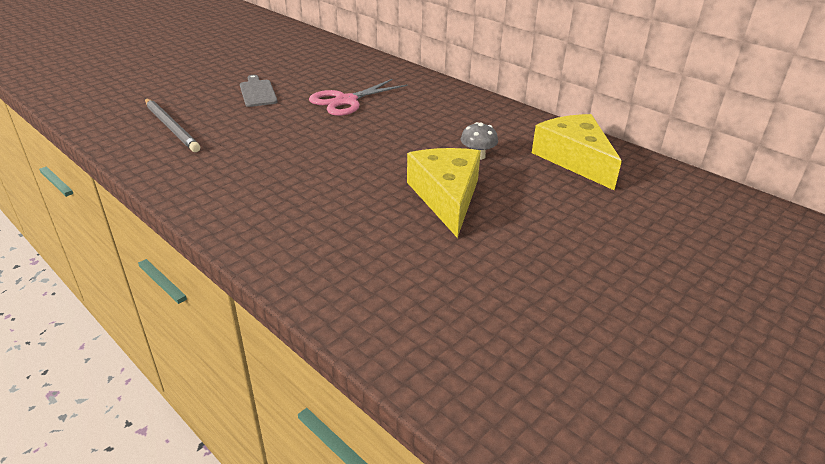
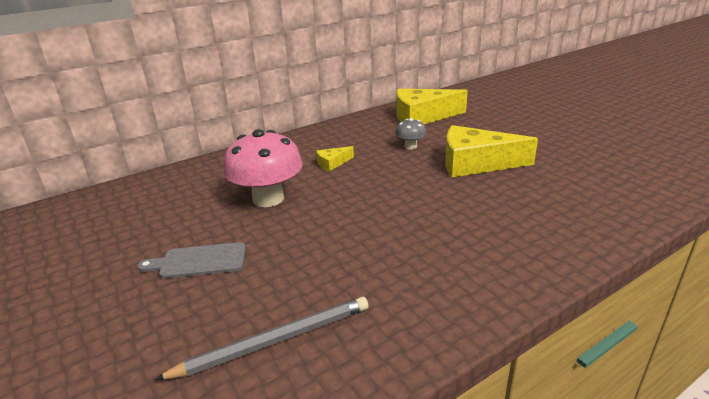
camera: 75 degrees left, 5 degrees down
(346, 101) = (268, 198): pink scissors -> pink mushroom
(420, 119) = (332, 163): none -> yellow cheese

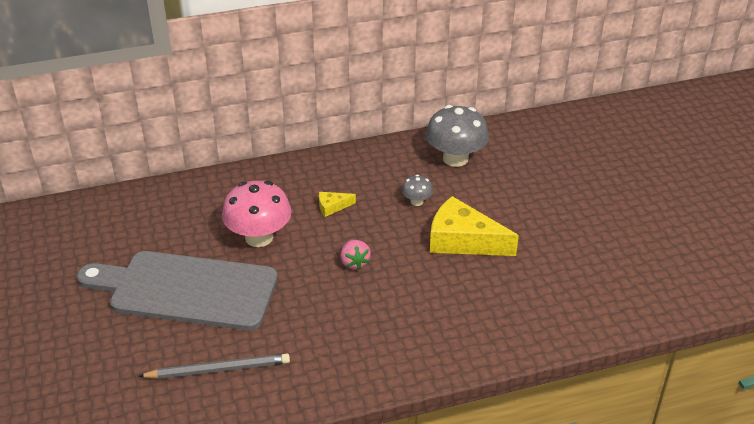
camera: 15 degrees right, 10 degrees up
(199, 261) = (186, 290): grey cutting board -> grey cutting board, size x2.43
(383, 199) = (354, 263): none -> pink strawberry
(422, 117) = (455, 158): yellow cheese -> grey mushroom

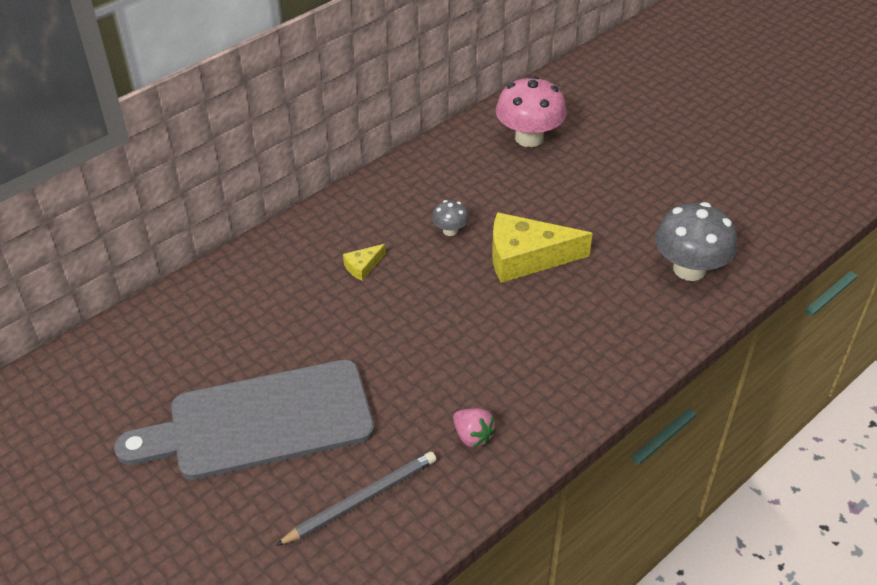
camera: 25 degrees left, 5 degrees up
(259, 237) = (304, 330): pink mushroom -> pink mushroom (529, 138)
(354, 263) = (429, 322): pink strawberry -> pink strawberry (472, 436)
(455, 158) = (459, 170): grey mushroom -> grey mushroom (689, 269)

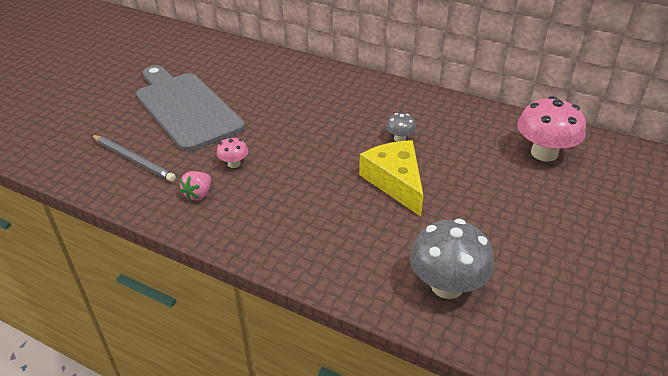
camera: 70 degrees right, 5 degrees down
(363, 266) = (337, 111): yellow cheese -> none
(425, 390) = (234, 164): none -> pink mushroom

